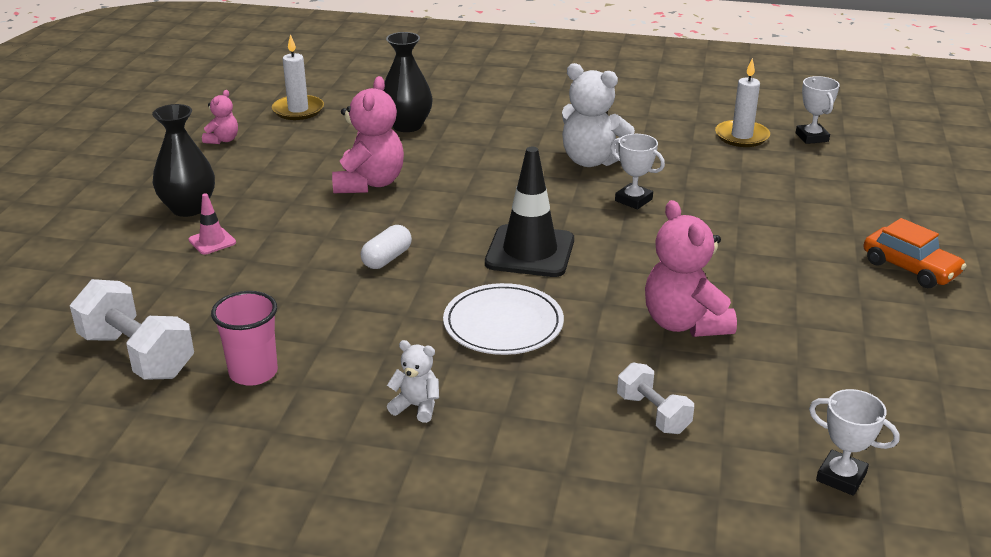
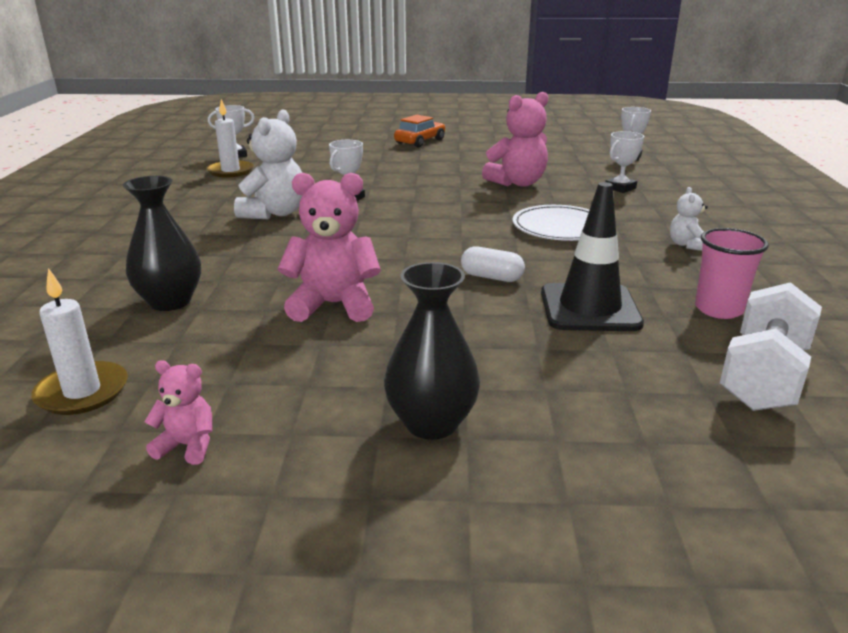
camera: 100 degrees left, 5 degrees down
(212, 241) = (511, 382): pink traffic cone -> none
(530, 252) = (449, 226): black traffic cone -> black traffic cone (589, 308)
(653, 414) = (620, 188): white dumbbell -> white trophy

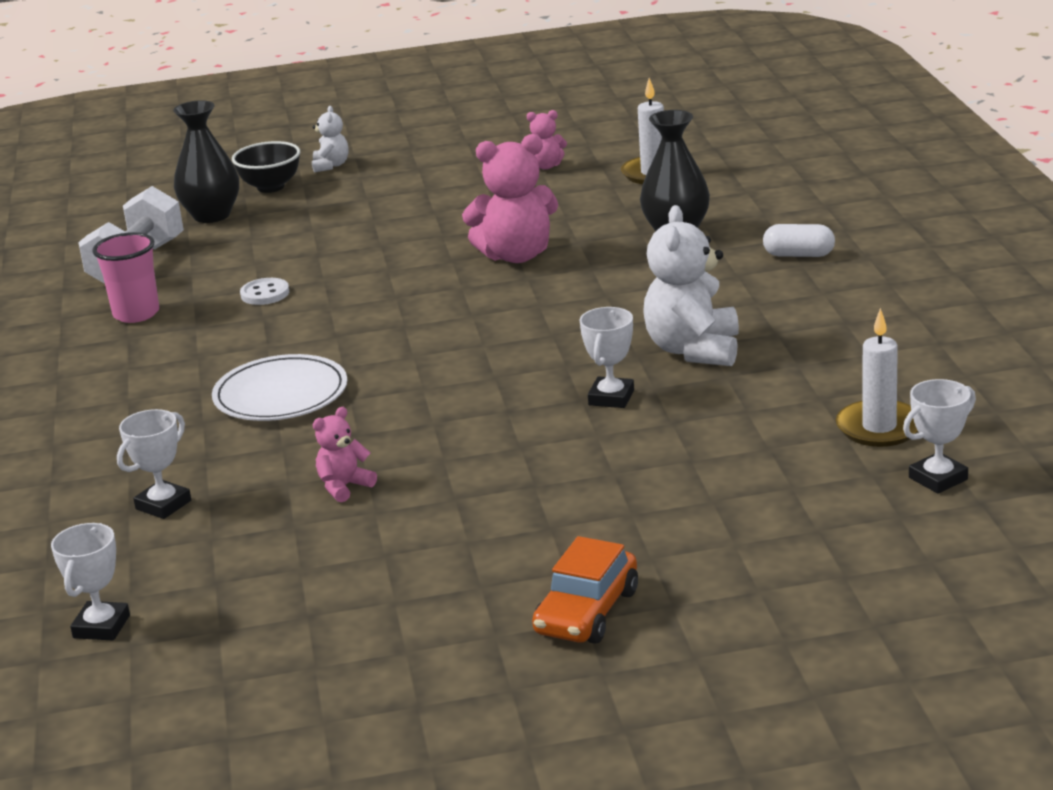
camera: 170 degrees right, 0 degrees up
(431, 423) = (392, 200): black vase -> black vase (212, 215)
(491, 277) = (366, 308): white capsule -> white capsule (799, 255)
(517, 183) = (344, 487): pink teddy bear -> pink teddy bear, size x0.51
(589, 308) = (265, 294): black traffic cone -> white button
(624, 509) = (270, 187): none -> black bowl
(686, 245) = (120, 393): white teddy bear -> white teddy bear (331, 166)

